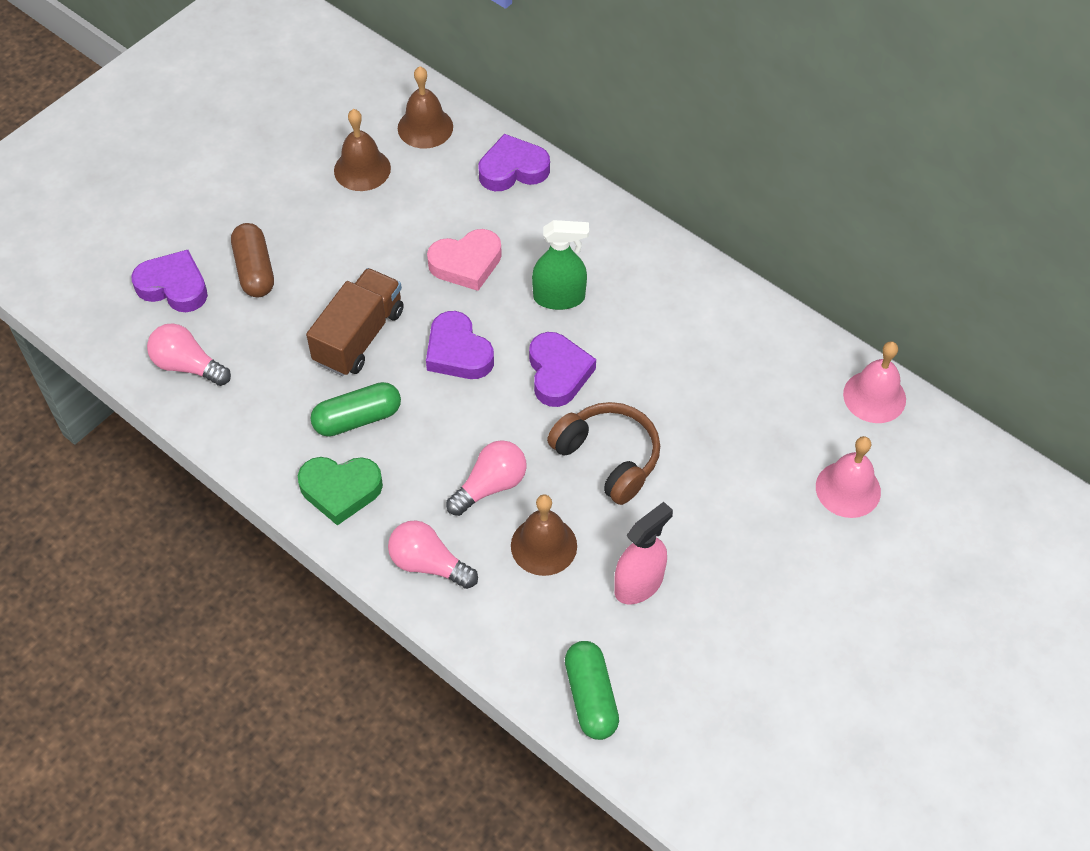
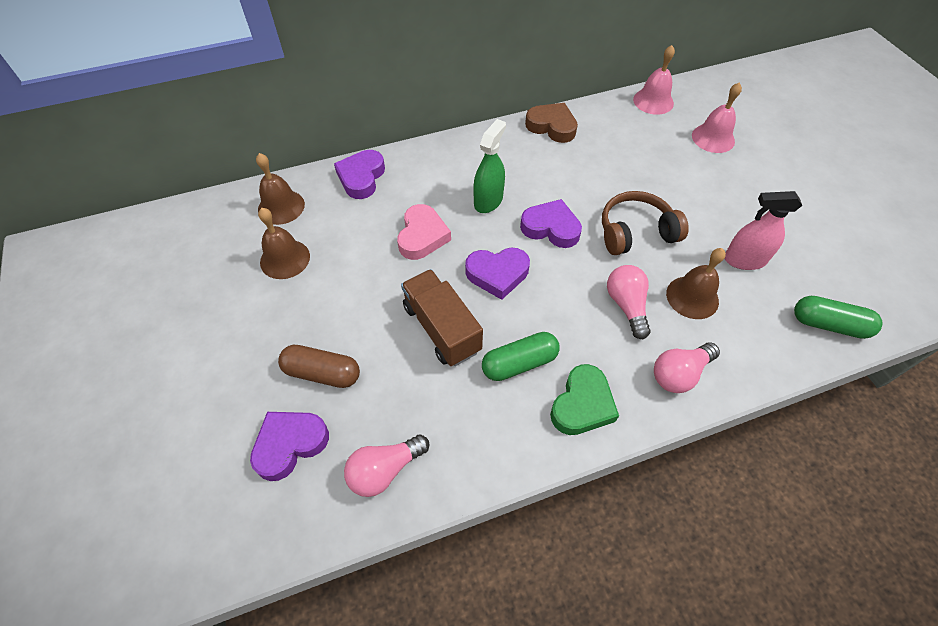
camera: 60 degrees left, 0 degrees up
(357, 418) = (519, 363): green capsule -> green capsule turned 60 degrees clockwise
(639, 584) = (744, 260): pink spray bottle -> pink spray bottle turned 75 degrees counterclockwise
(734, 305) = (552, 126): none -> brown heart

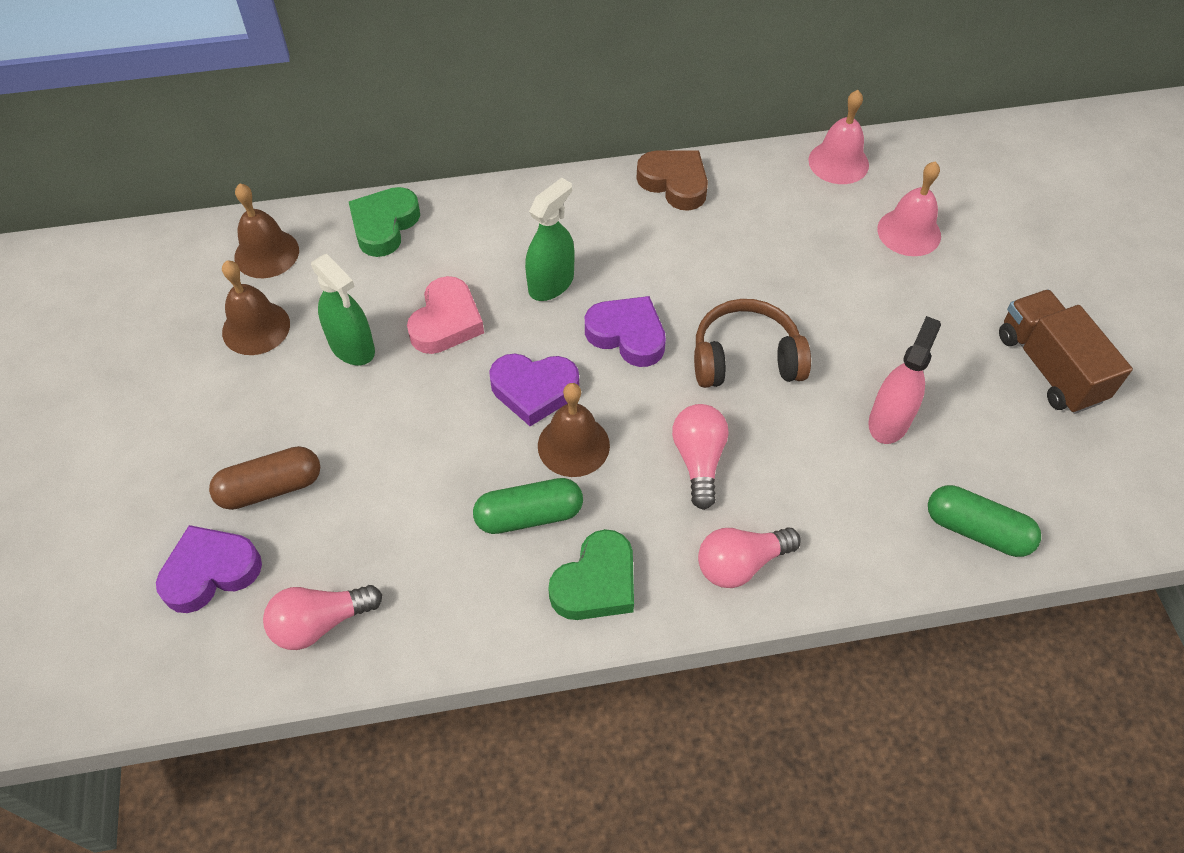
camera: 10 degrees right, 0 degrees up
(322, 373) = (270, 488): brown capsule -> brown capsule turned 45 degrees counterclockwise
(359, 262) = (352, 347): none -> green spray bottle
(361, 177) = (384, 225): purple heart -> green heart
(442, 328) = (439, 453): brown truck -> brown truck (1049, 367)
(692, 297) = (795, 462): brown bell -> brown bell (573, 445)
(744, 260) = (889, 421): pink spray bottle -> pink spray bottle turned 105 degrees clockwise

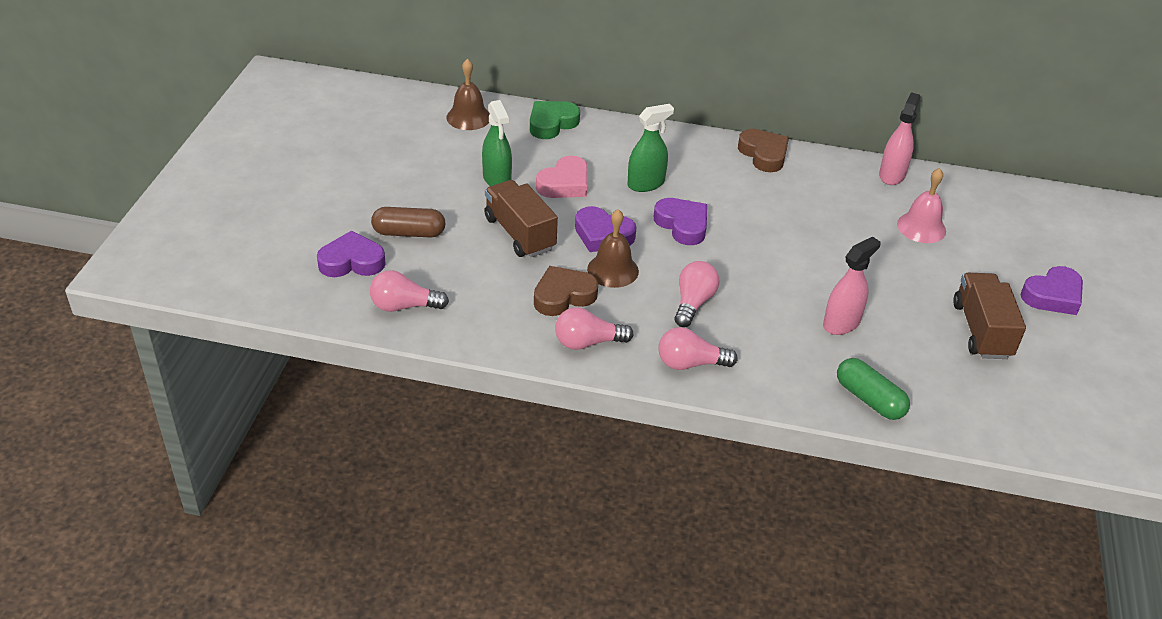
camera: 20 degrees right, 15 degrees down
(256, 328) = (442, 152): brown bell -> none
(424, 430) = (520, 234): none -> brown truck
(529, 515) = (563, 296): green capsule -> brown heart
(596, 583) = (588, 342): green heart -> pink light bulb
(745, 358) = (758, 260): brown headphones -> none
(838, 162) = (892, 175): pink bell -> pink spray bottle
(1099, 282) = (1052, 296): none -> purple heart

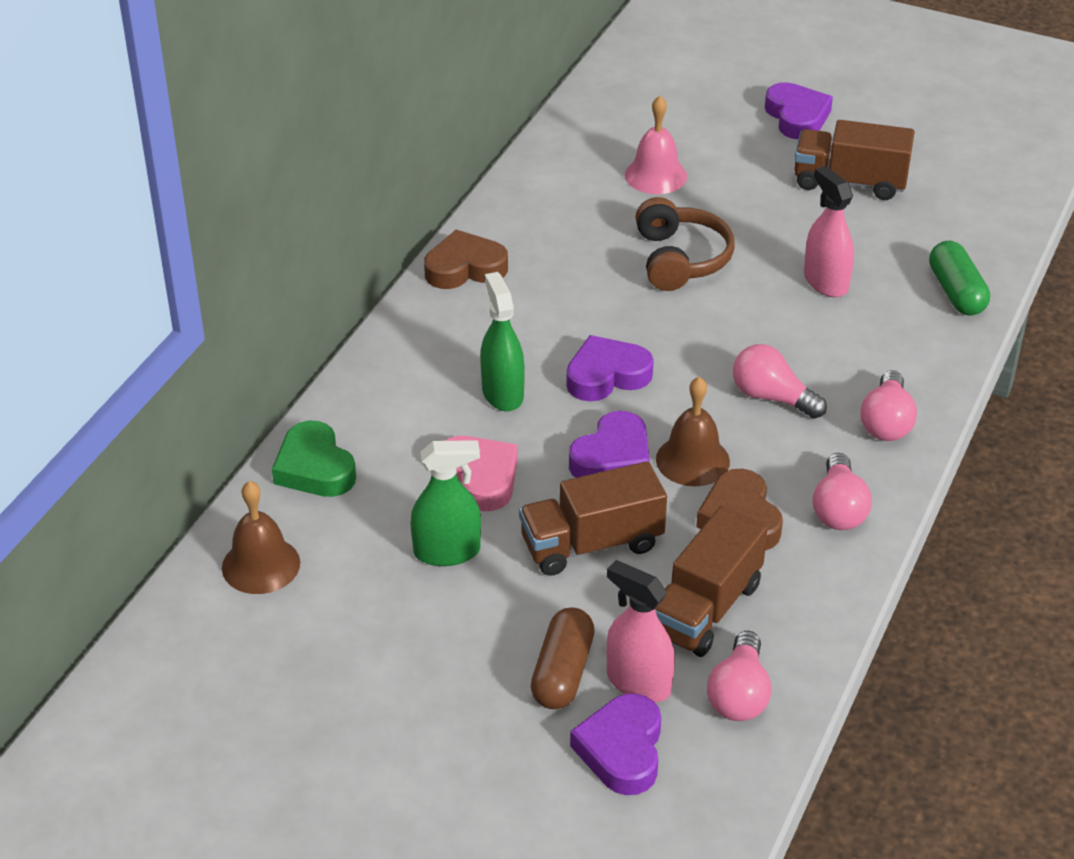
camera: 75 degrees left, 0 degrees up
(475, 286) = (705, 609): none -> brown truck
(827, 247) = (680, 259): none -> brown headphones
(869, 399) = (956, 292): green capsule -> green capsule turned 75 degrees counterclockwise
(892, 175) = (543, 170): pink spray bottle -> pink spray bottle (638, 683)

